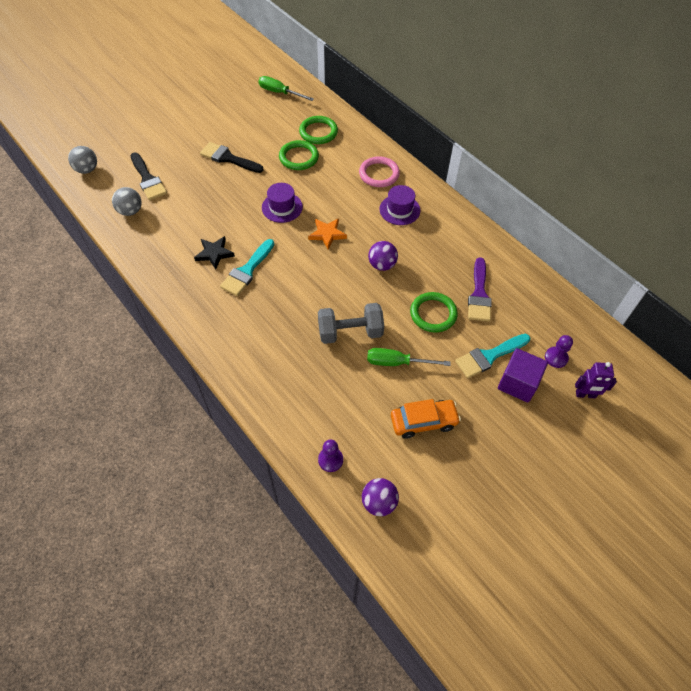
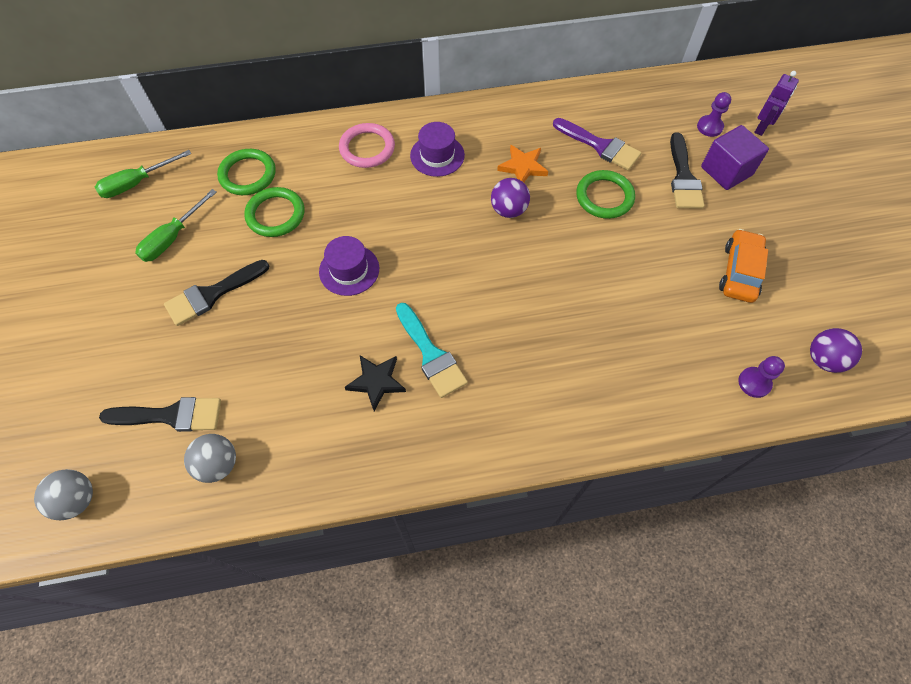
camera: 60 degrees left, 5 degrees up
(327, 234) = (427, 241): orange star -> orange star (523, 167)
(350, 332) = (589, 285): grey dumbbell -> none
(397, 362) = (653, 260): green screwdriver -> green screwdriver (173, 238)
(489, 356) = (683, 177): turquoise brush -> black brush

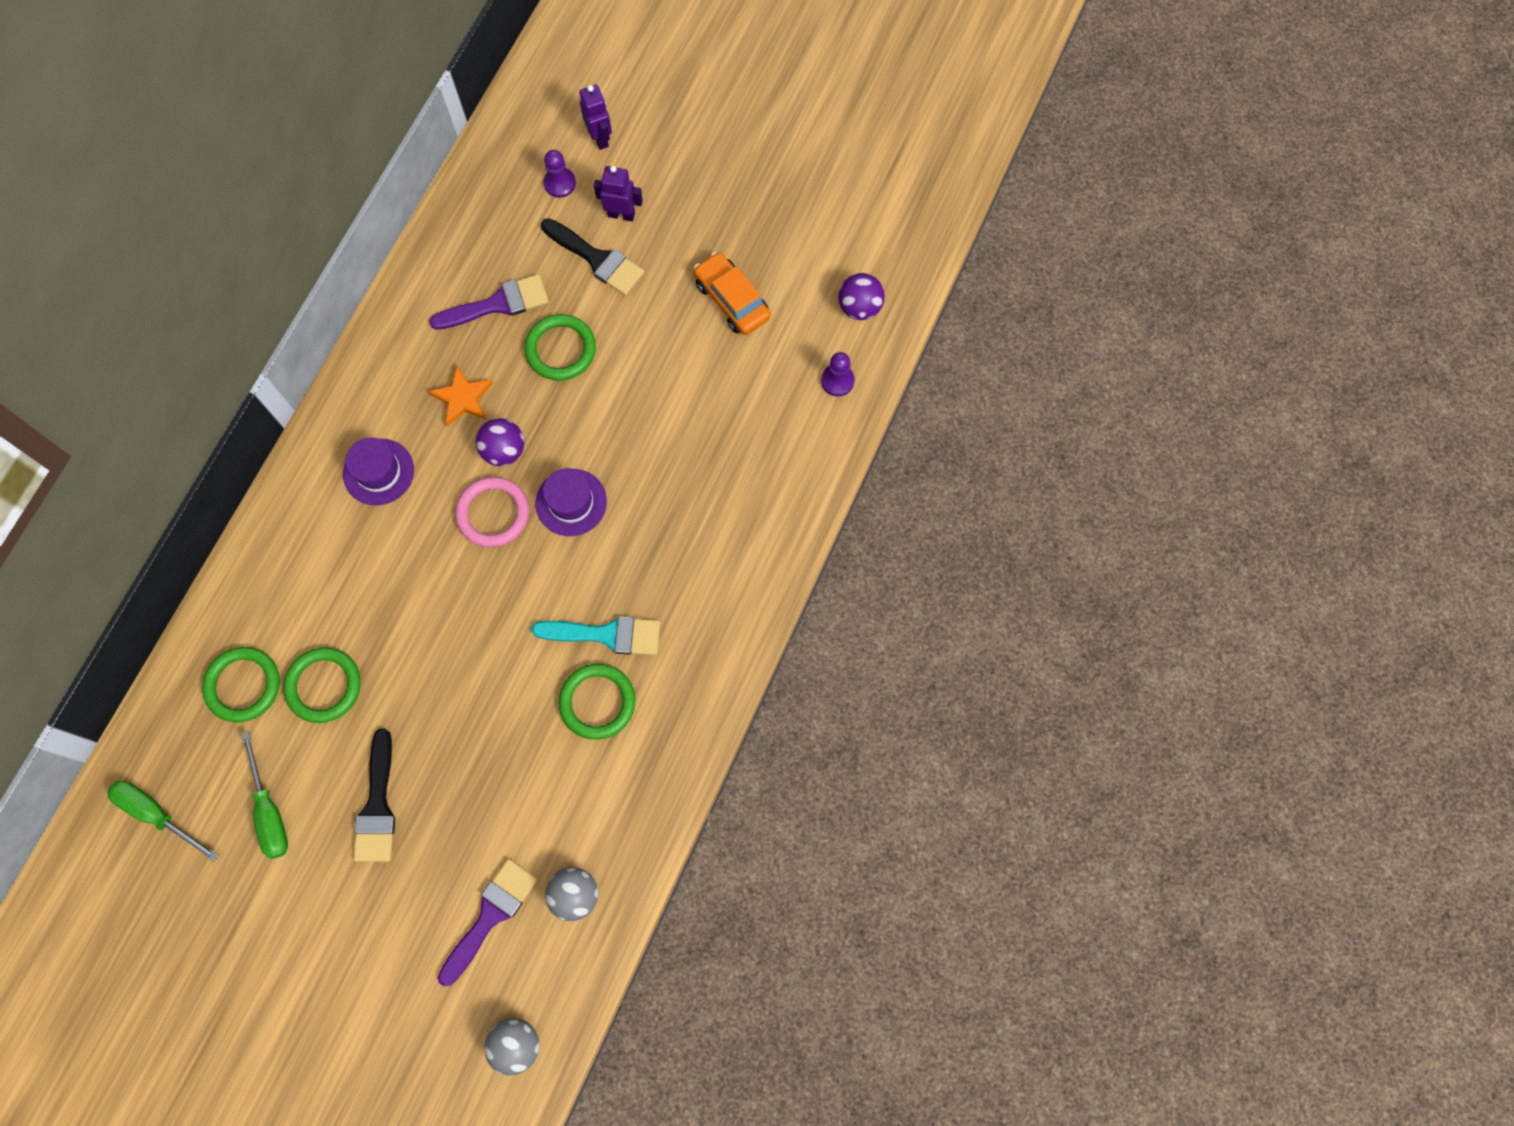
camera: 55 degrees left, 10 degrees up
(137, 183) = (156, 814): green screwdriver -> green screwdriver turned 120 degrees clockwise
(171, 415) = (491, 915): black brush -> purple brush
(349, 270) = (453, 652): purple hat -> purple hat (571, 502)
(367, 148) = (309, 537): pink ring -> pink ring (493, 513)
(376, 382) = (597, 702): black star -> green ring
(726, 171) = (621, 214): purple cube -> purple robot

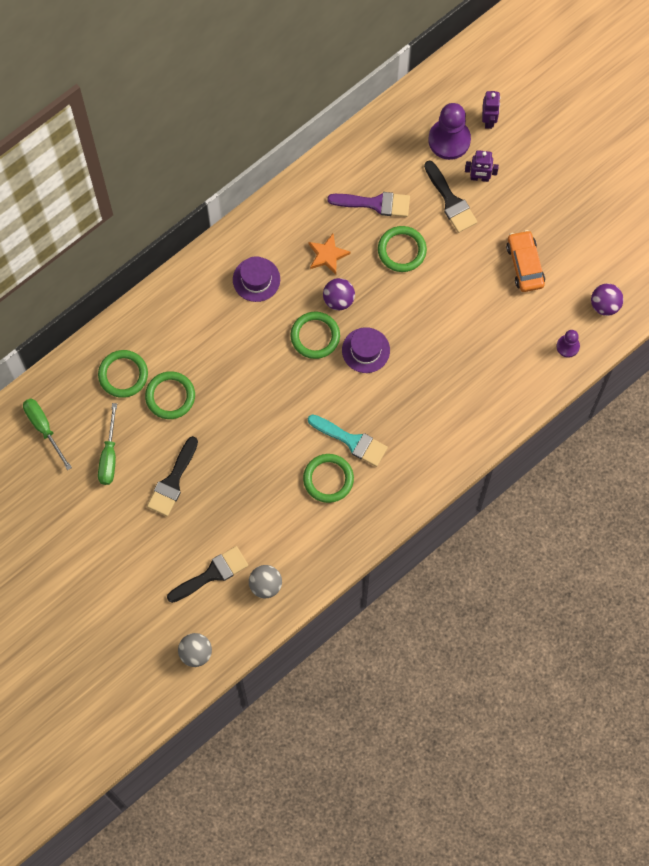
camera: 25 degrees right, 0 degrees up
(491, 915) = (212, 574): purple brush -> black brush
(493, 513) = (315, 336): pink ring -> green ring
(560, 183) = (449, 140): purple pawn -> purple pawn, size x1.89
(621, 214) = (479, 178): purple robot -> purple robot turned 150 degrees clockwise

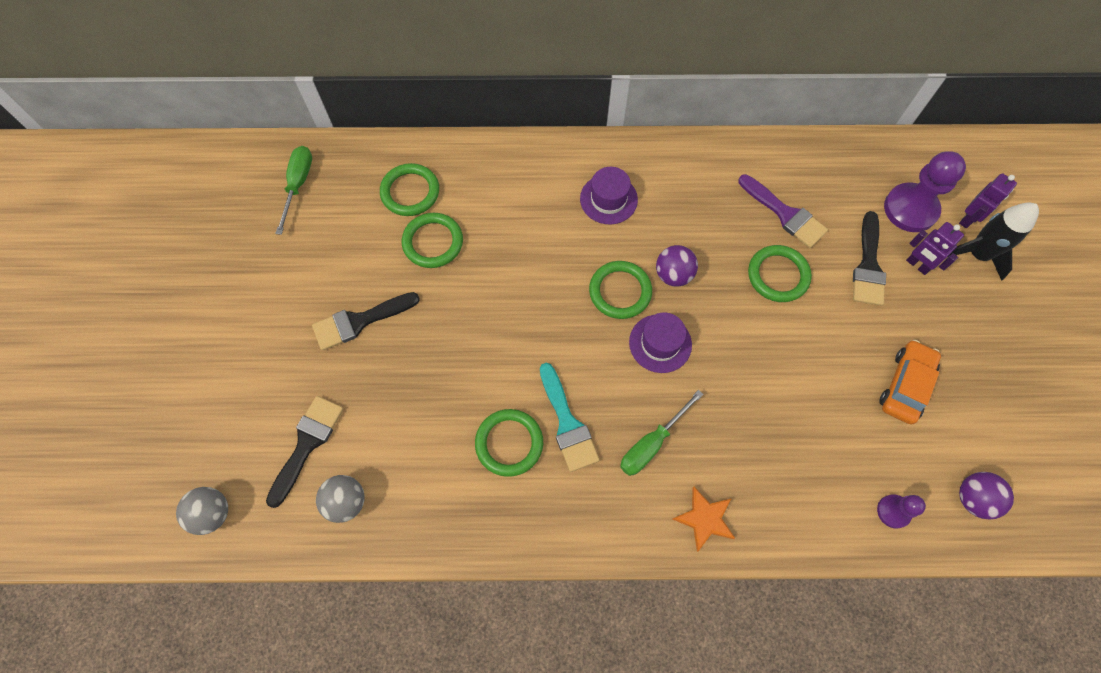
camera: 40 degrees right, 5 degrees down
(109, 456) = (327, 252): green screwdriver -> green screwdriver (652, 443)
(212, 574) = (307, 444): black brush -> black brush turned 75 degrees counterclockwise
(327, 255) = (697, 226): orange star -> orange star (704, 519)
(510, 142) = (977, 254): none -> black rocket

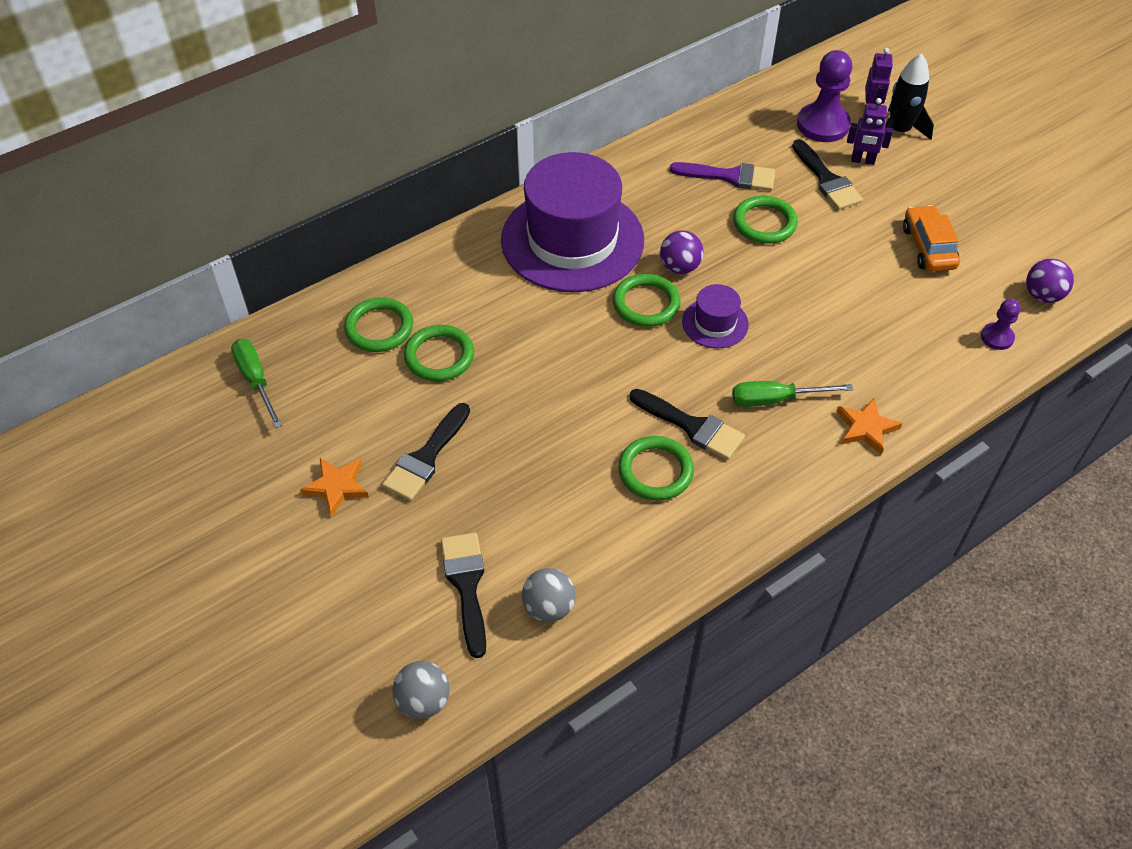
camera: 35 degrees left, 15 degrees down
(285, 305) = (336, 487): none -> orange star
(567, 423) = (692, 426): turquoise brush -> black brush
(608, 199) = (572, 240): purple hat -> purple hat, size x2.29
(652, 443) = (775, 399): green screwdriver -> green screwdriver turned 75 degrees clockwise

